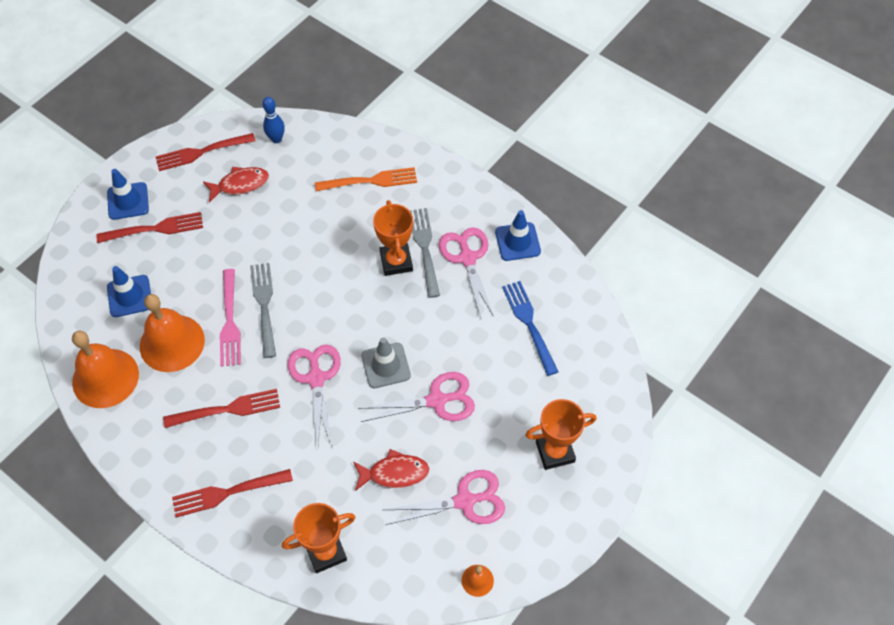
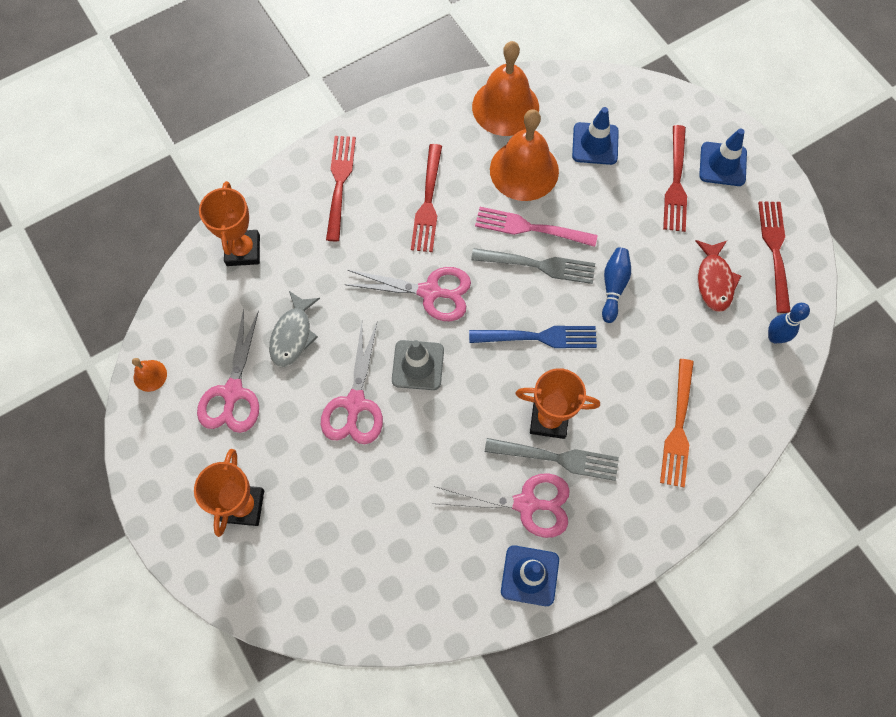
camera: 110 degrees right, 10 degrees up
(267, 248) = (613, 287): none -> blue bowling pin
(394, 473) = (293, 335): red fish -> grey fish
(529, 324) = (408, 542): blue fork -> blue fork (537, 337)

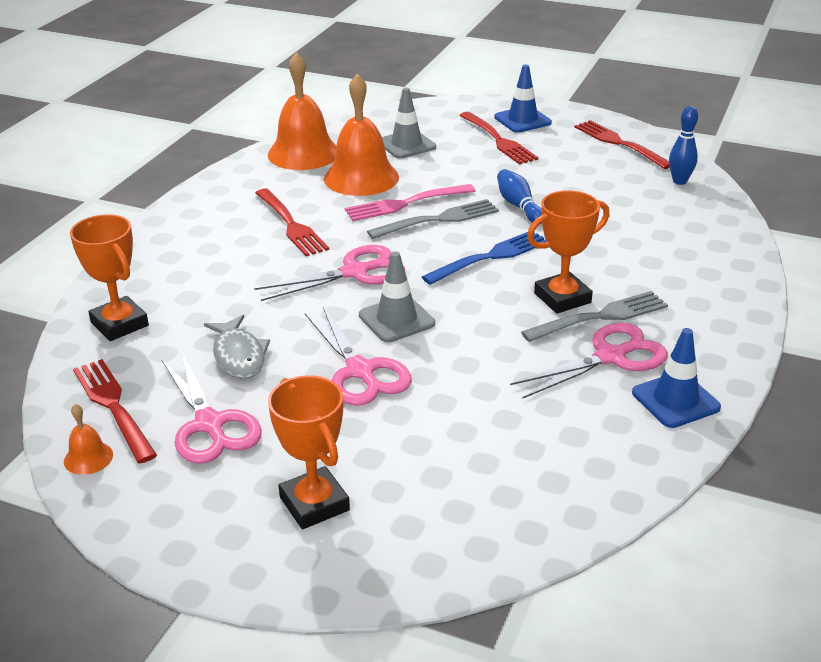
camera: 35 degrees left, 35 degrees down
(340, 184) = (187, 246): red fork -> red fork (114, 407)
(595, 144) = (406, 145): blue traffic cone -> grey traffic cone
(678, 426) = (674, 255): orange fork -> none
(714, 281) = (595, 173): red fish -> none

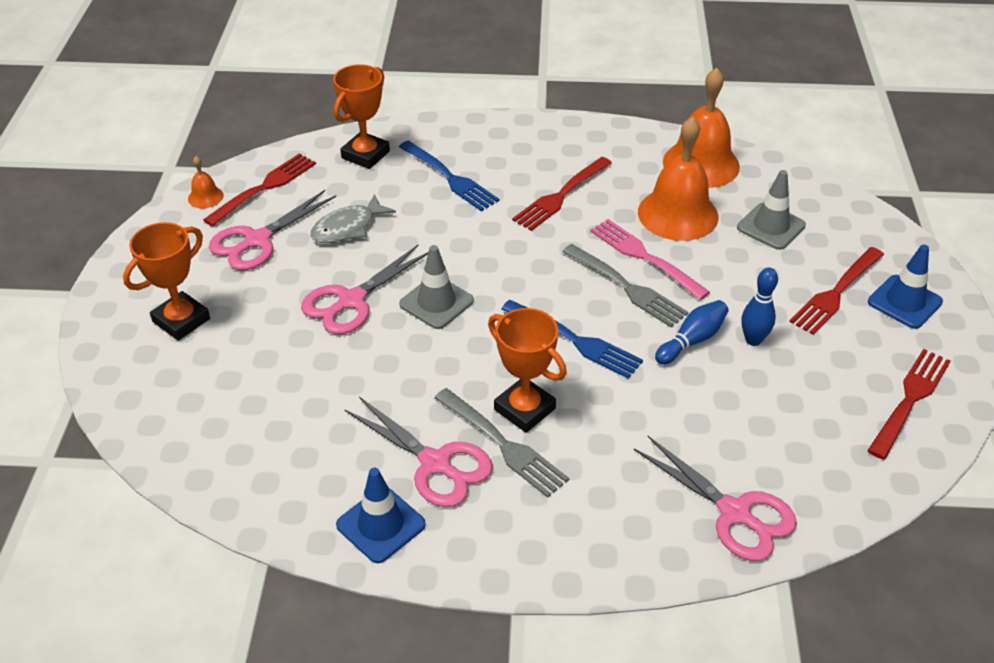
camera: 70 degrees right, 10 degrees up
(209, 279) = (449, 177): none -> blue fork
(355, 272) = (500, 257): pink scissors -> pink scissors (734, 513)
(679, 181) = (847, 473): blue bowling pin -> blue bowling pin (753, 340)

